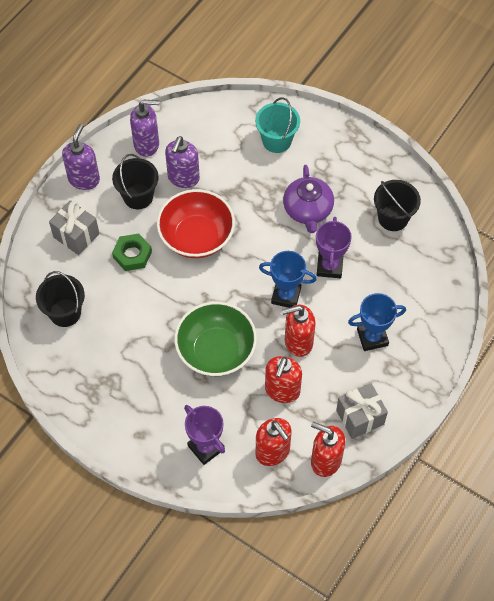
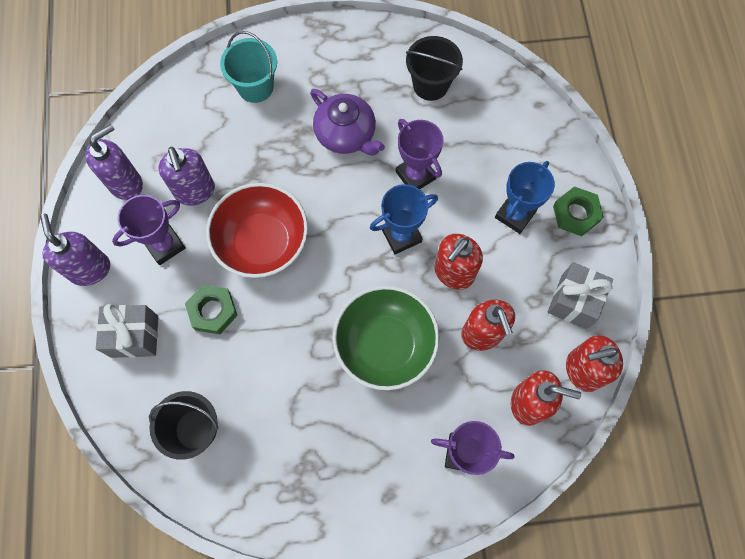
camera: 40 degrees left, 10 degrees up
(138, 196) = (165, 245): black bucket -> purple trophy
(414, 367) = (576, 214): none -> green nut

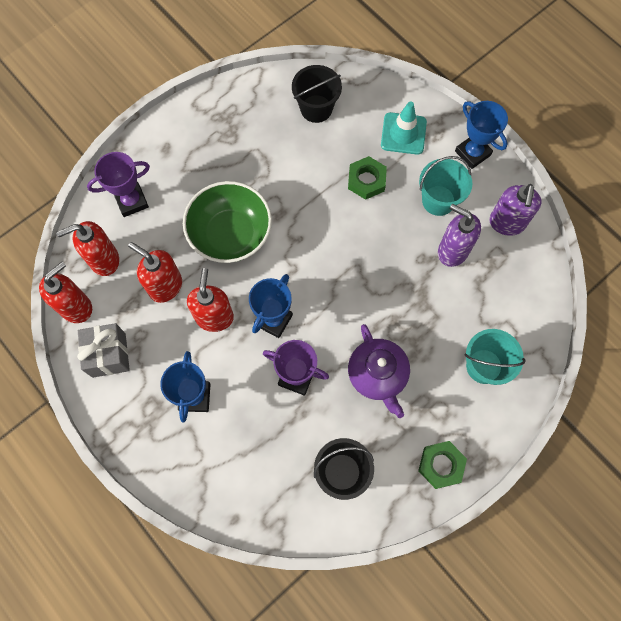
camera: 145 degrees right, 0 degrees up
(90, 269) = (472, 153): purple soap dispenser -> blue trophy
(135, 336) = (403, 133): grey gift -> turquoise traffic cone
(165, 245) = (438, 200): purple trophy -> turquoise bucket
(262, 242) = (372, 247): red bowl -> none
(346, 134) = (378, 375): purple teapot -> purple teapot turned 120 degrees counterclockwise
(576, 214) = (145, 431): green nut -> green nut (441, 465)

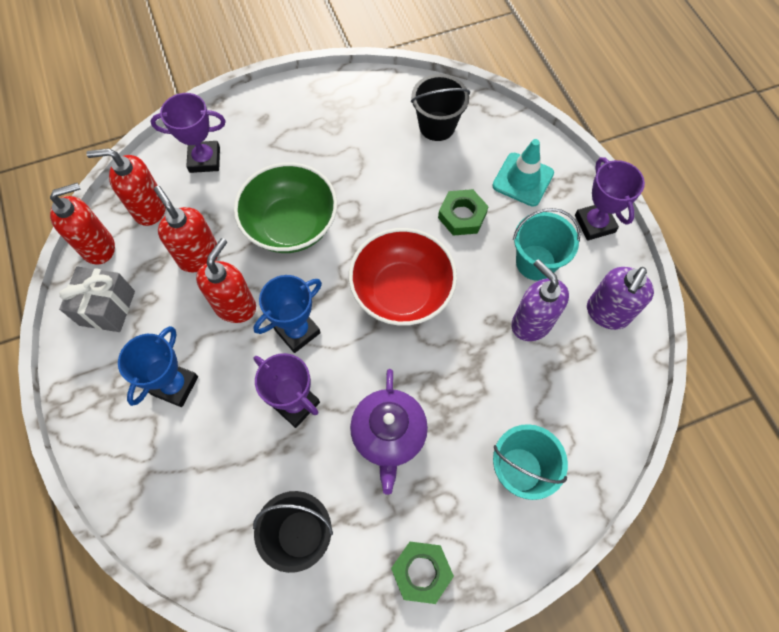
camera: 20 degrees right, 5 degrees down
(343, 260) = (402, 292): none -> red bowl
(472, 153) = (594, 224): blue trophy -> purple trophy

